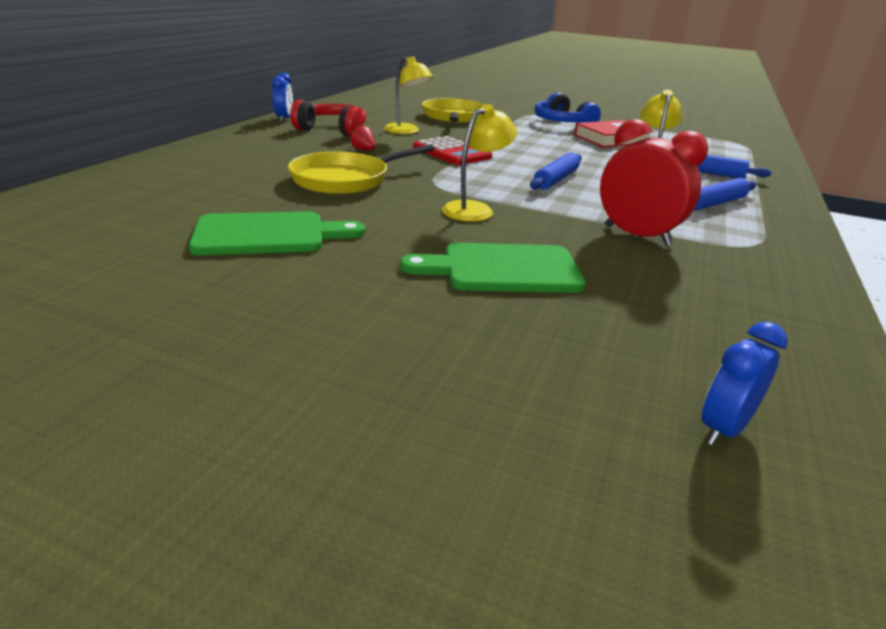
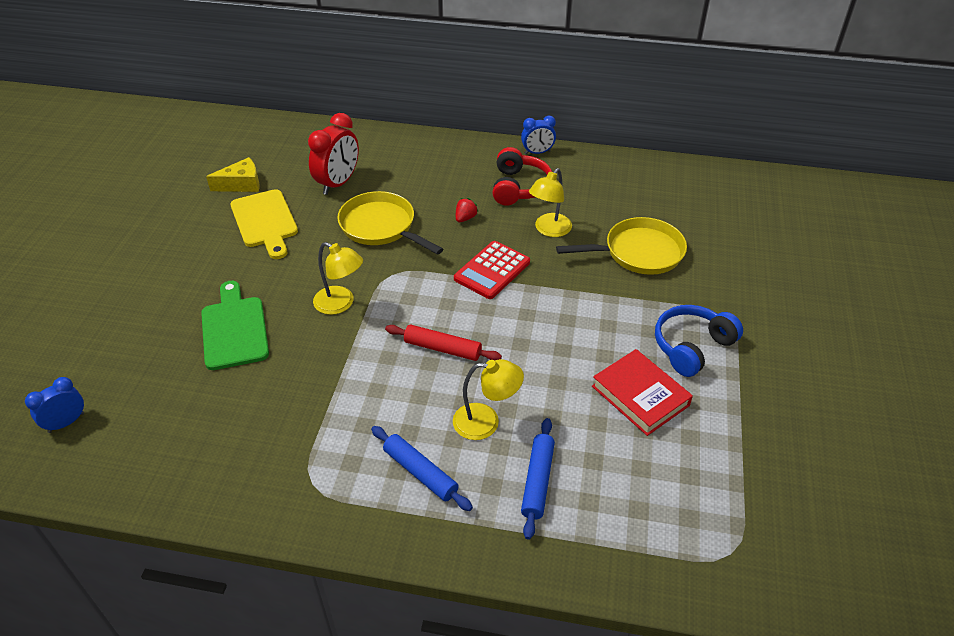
camera: 80 degrees right, 15 degrees up
(143, 243) = (242, 184): none -> yellow cheese
(268, 234) = (265, 221): green cutting board -> yellow cutting board
(556, 179) = (442, 349): blue rolling pin -> red rolling pin
(636, 236) = (312, 403): red clock -> red clock (338, 183)
(723, 428) = (66, 422): blue clock -> blue clock turned 75 degrees counterclockwise

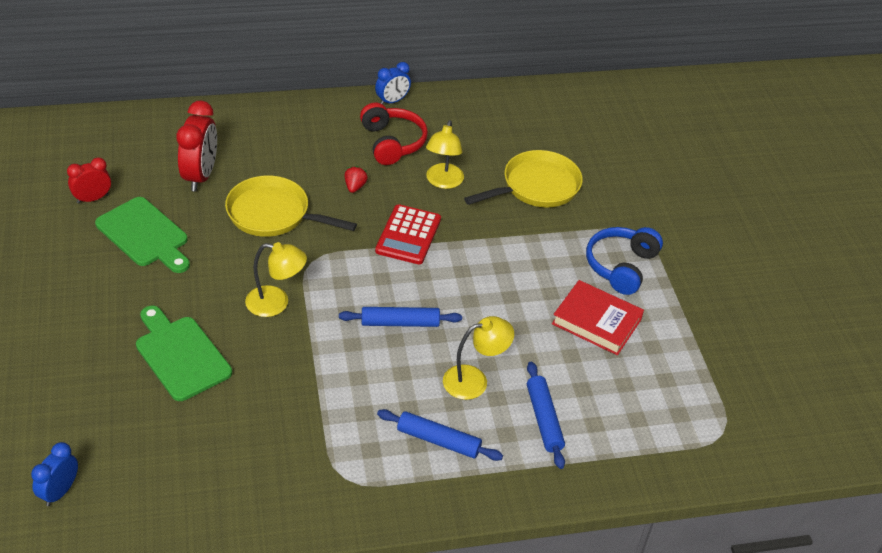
camera: 25 degrees left, 0 degrees up
(242, 184) = (92, 199): yellow cheese -> red clock
(265, 221) = (145, 235): yellow cutting board -> green cutting board
(442, 349) = (400, 323): red rolling pin -> blue rolling pin

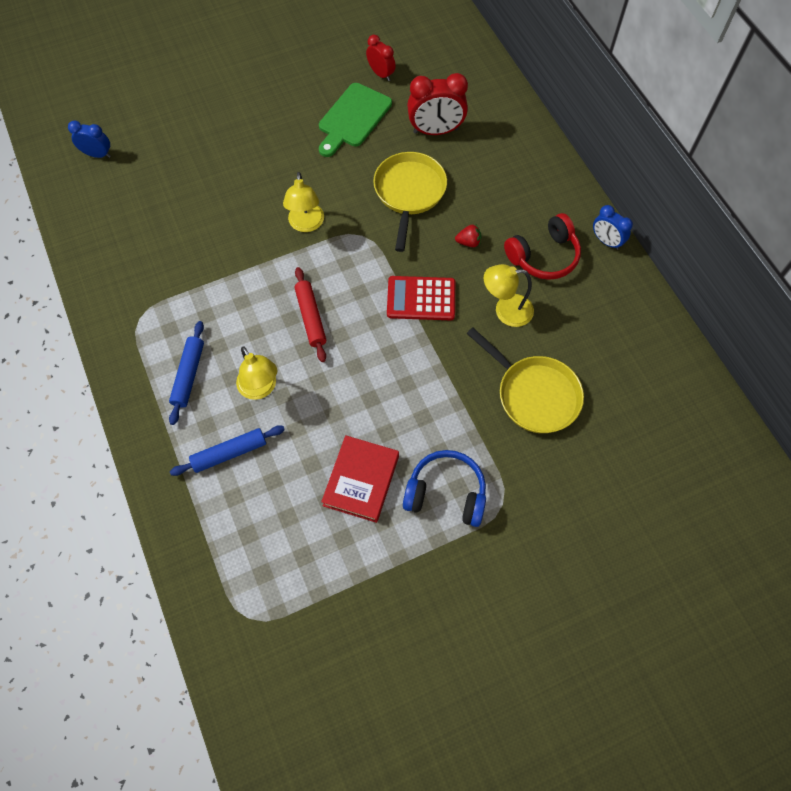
camera: 80 degrees right, 20 degrees up
(180, 355) = (234, 180): green cutting board -> none
(400, 323) = (310, 317): blue rolling pin -> red rolling pin

